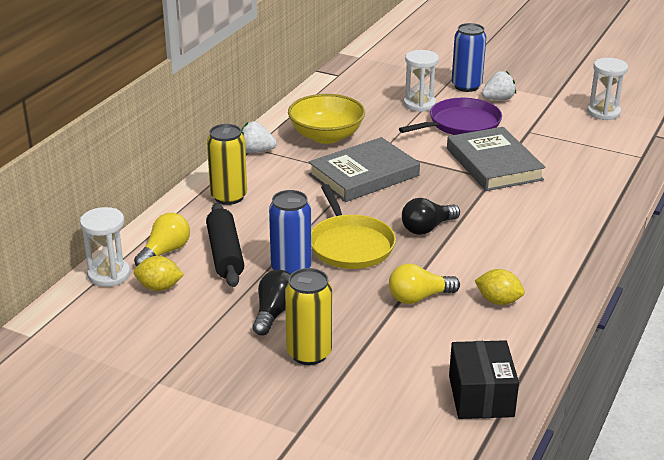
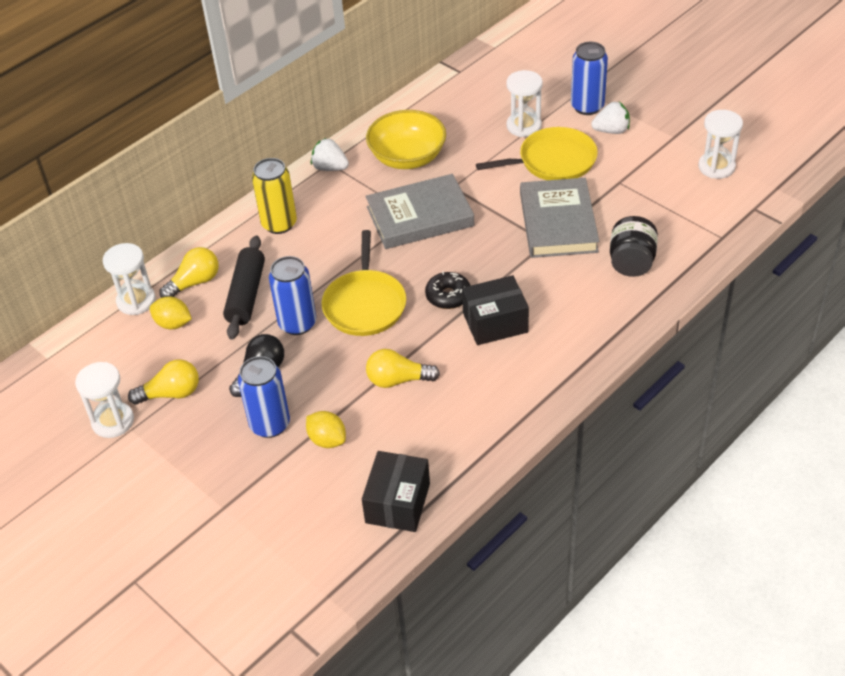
camera: 20 degrees right, 15 degrees up
(133, 379) = (113, 421): none -> white hourglass
(187, 344) = (171, 393): none -> yellow light bulb
(309, 353) = (270, 424): yellow can -> blue can
(427, 228) = (448, 296): black light bulb -> black donut
(461, 124) = (553, 161): purple pan -> yellow pan
(484, 241) = (495, 322): none -> black box
(498, 301) = (470, 398): yellow lemon -> yellow lemon (327, 440)
(577, 183) = (631, 262): none -> black jar

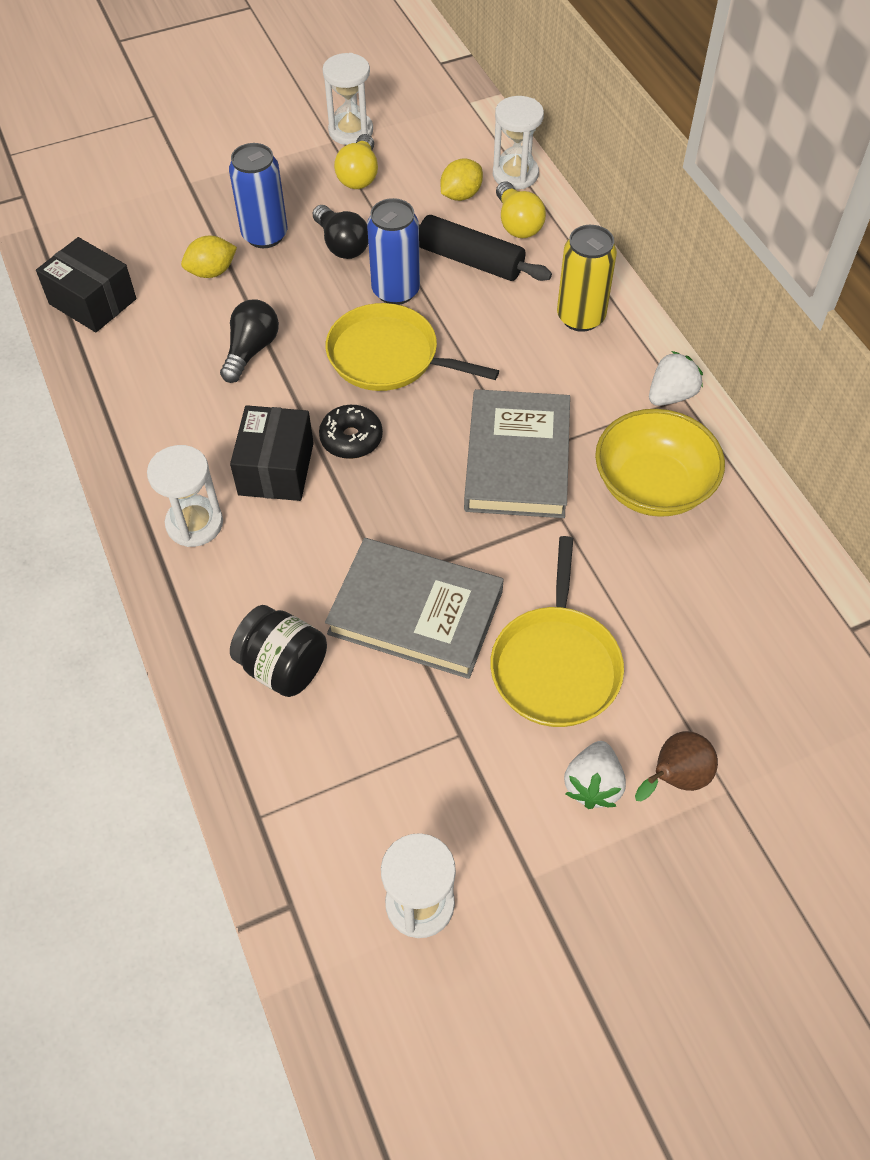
camera: 110 degrees right, 10 degrees up
(398, 380) = (251, 350): yellow light bulb -> black light bulb
(524, 126) = (662, 661): white hourglass -> white hourglass (194, 523)
(587, 106) = (675, 778): blue can -> brown pear

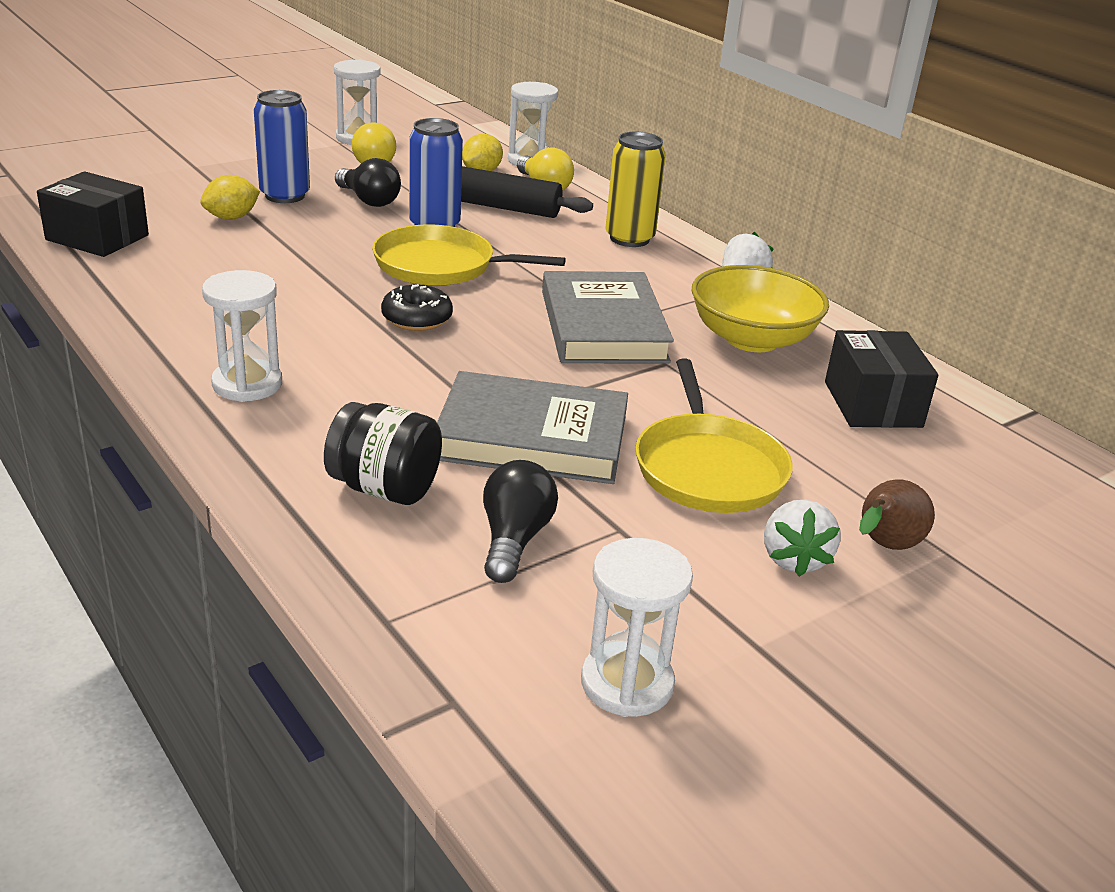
camera: 15 degrees left, 25 degrees down
(251, 350) = (287, 265): black light bulb -> black light bulb (514, 539)
(276, 469) = (336, 342): black box -> black box (872, 404)

